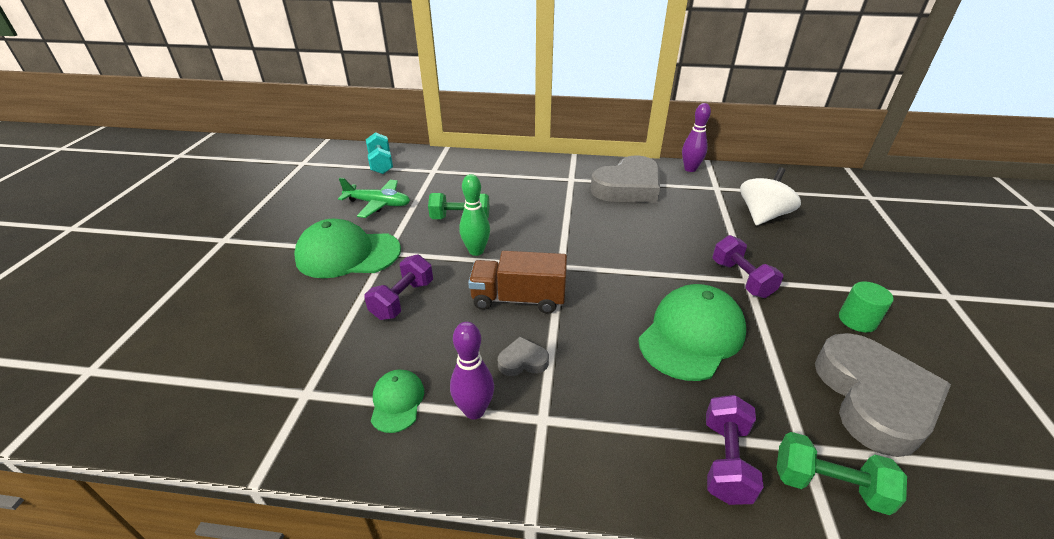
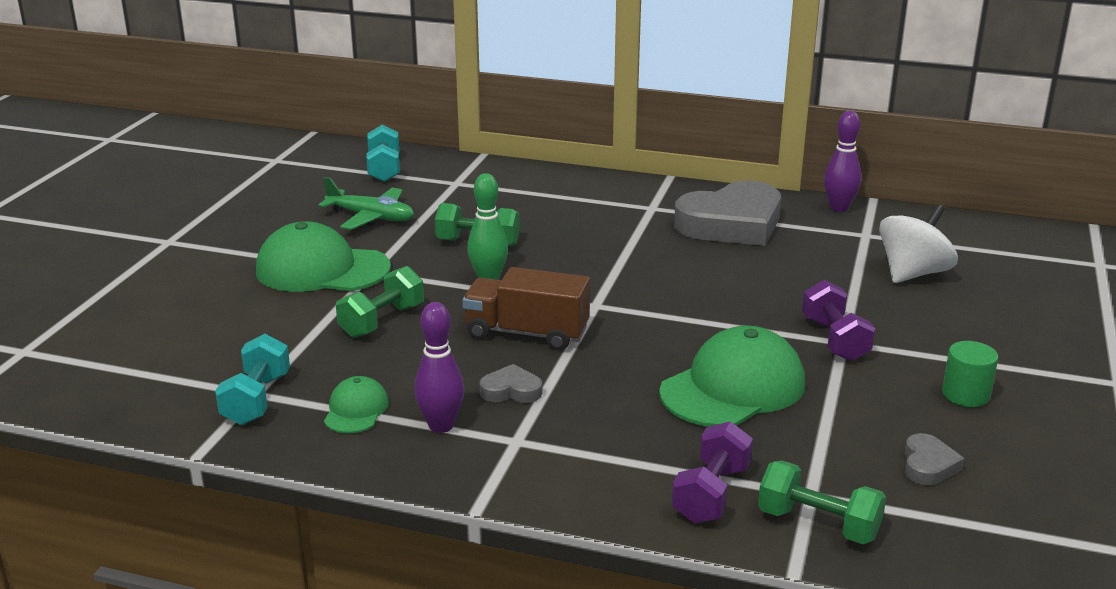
camera: 10 degrees right, 10 degrees down
(307, 401) = (256, 399): none -> turquoise dumbbell
(403, 300) = (382, 321): purple dumbbell -> green dumbbell
(873, 398) = (928, 465): grey heart -> grey heart, size x0.42

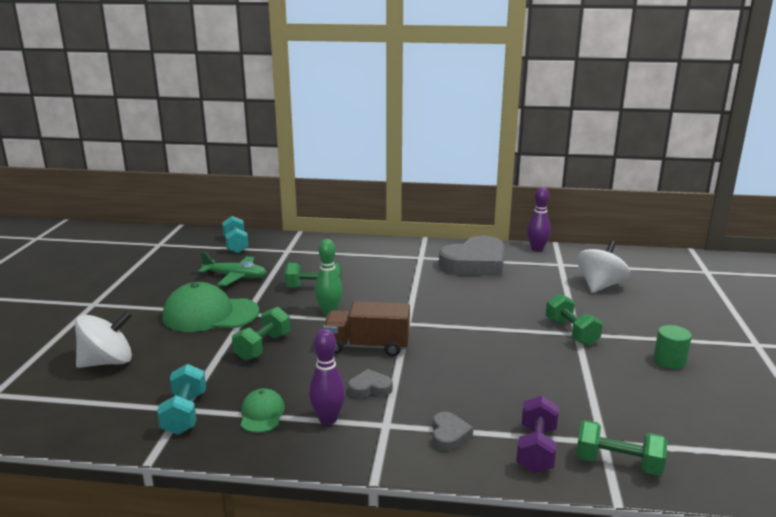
camera: 10 degrees left, 5 degrees down
(172, 323) = (107, 362): none -> white spinning top
(733, 388) = (520, 371): green cap -> none
(835, 340) = (571, 332): purple dumbbell -> green dumbbell
(928, 465) = (669, 412): grey heart -> grey heart (449, 435)

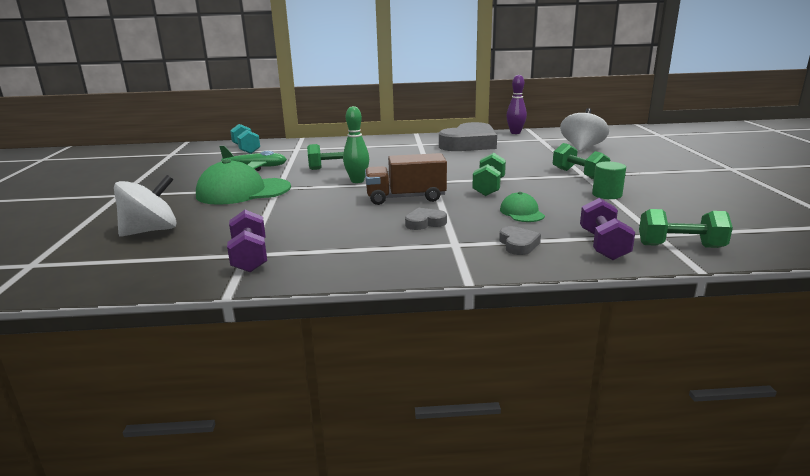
camera: 10 degrees left, 0 degrees up
(185, 413) = (250, 257): turquoise dumbbell -> purple dumbbell
(262, 414) = (330, 249): green cap -> green cap (522, 212)
(263, 347) = (306, 207): green dumbbell -> green dumbbell (489, 187)
(328, 419) = (397, 246): purple bowling pin -> none
(669, 361) = (671, 183): green cylinder -> green cylinder (607, 195)

